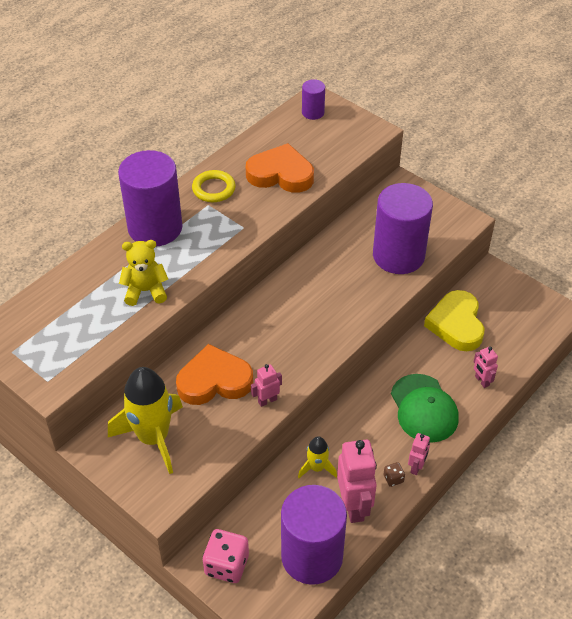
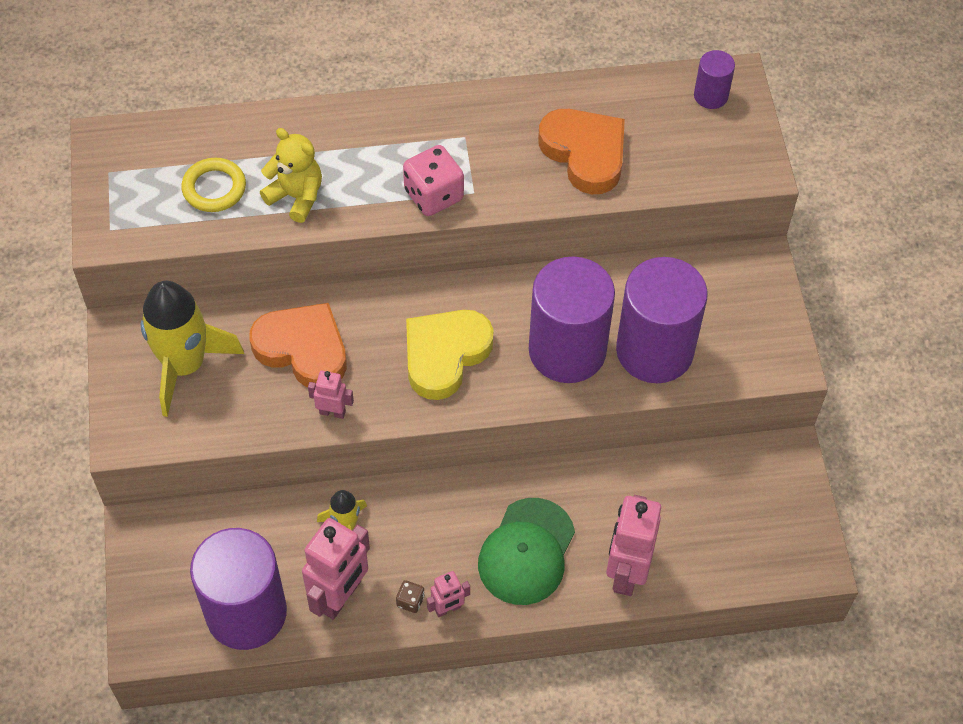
camera: 40 degrees right, 10 degrees up
(155, 228) = (380, 126): purple cylinder -> purple cylinder (567, 350)
(214, 189) = (490, 121): yellow ring -> yellow ring (214, 188)
(226, 565) = (160, 553): pink dice -> pink dice (433, 195)
(456, 324) = (672, 484): yellow heart -> yellow heart (445, 355)
(481, 381) = (626, 572): pink robot -> pink robot, size x1.95

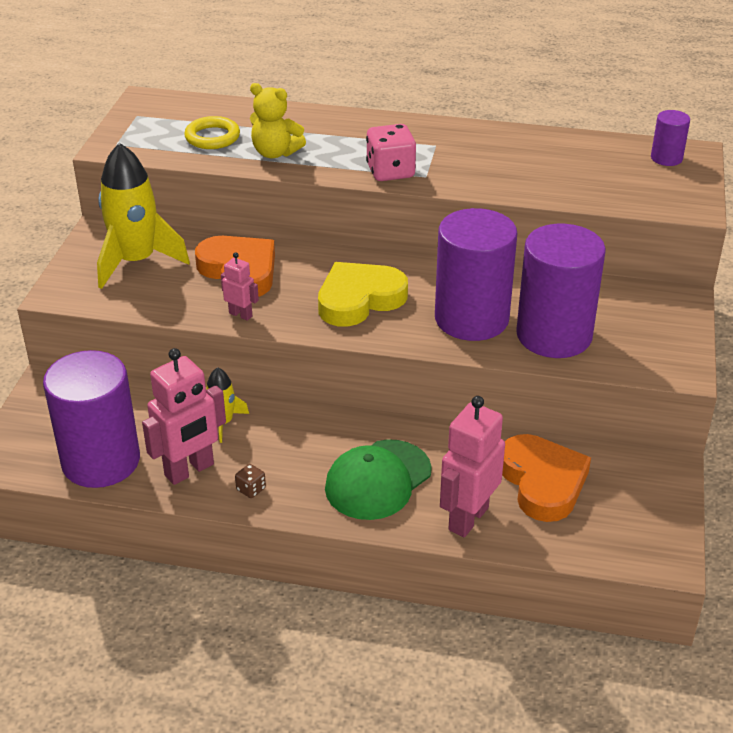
camera: 20 degrees right, 20 degrees down
(296, 196) = (275, 153): yellow teddy bear -> yellow teddy bear turned 150 degrees clockwise
(448, 609) = (282, 503): pink robot -> none
(585, 153) = (536, 171): orange heart -> orange heart (542, 482)

